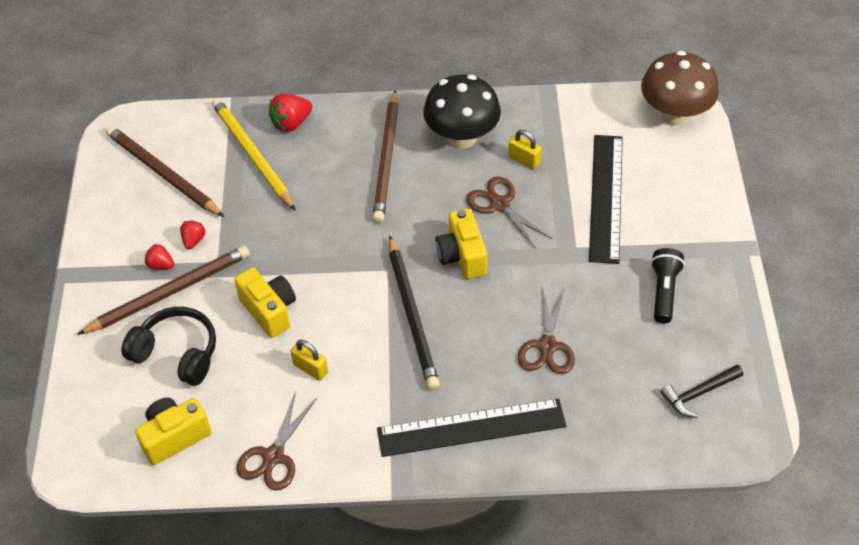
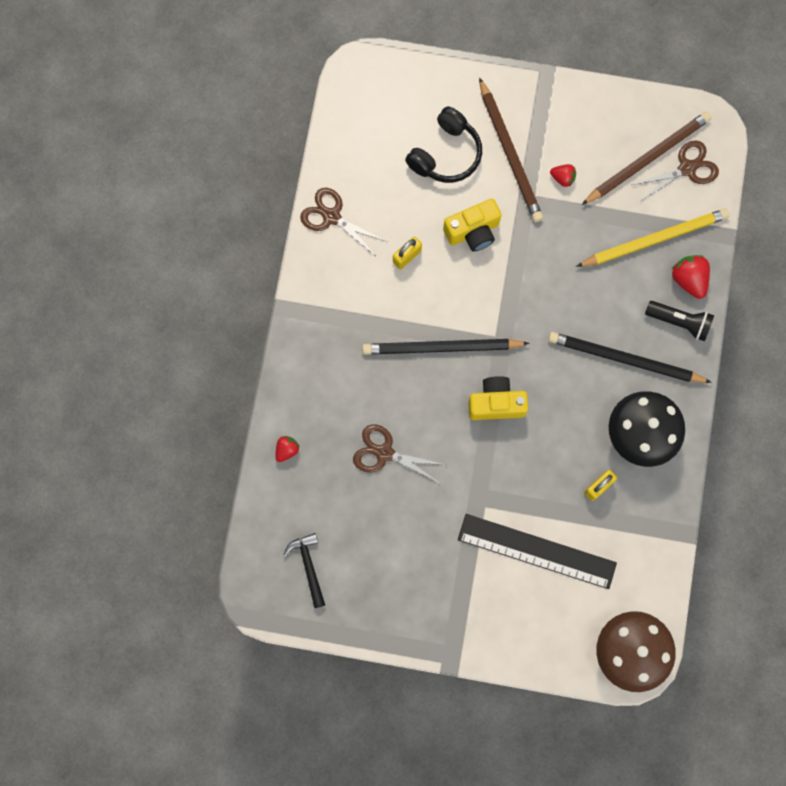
camera: 100 degrees right, 25 degrees up
(160, 265) = (541, 149): red strawberry -> red strawberry (287, 450)
(174, 437) = (367, 145): yellow camera -> none
(387, 159) = (625, 360): brown pencil -> black pencil
(471, 427) = (321, 372): black ruler -> none
(499, 204) = (548, 450): brown scissors -> brown scissors (687, 168)
(664, 291) = (418, 571): black flashlight -> black flashlight (679, 322)

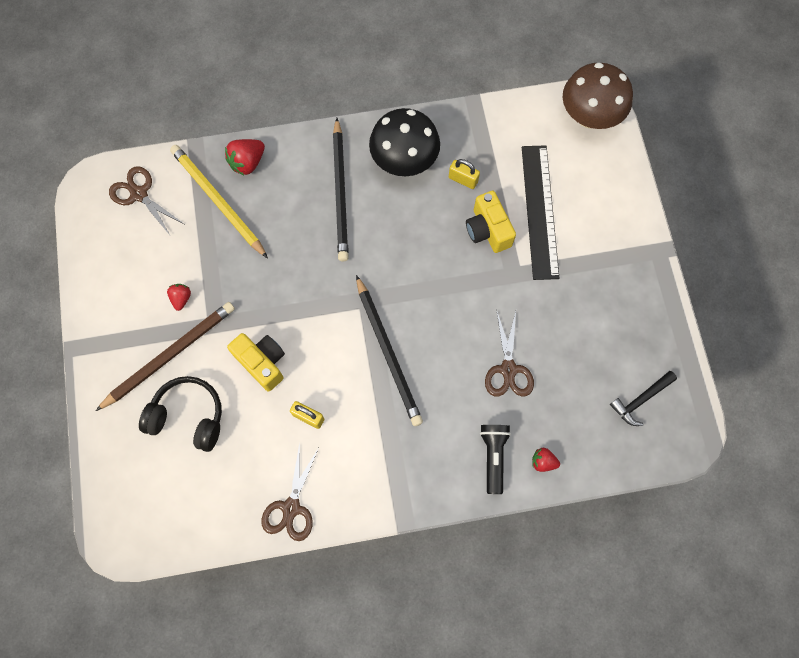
camera: 110 degrees left, 5 degrees down
(496, 403) = (422, 287): yellow camera -> yellow camera (488, 230)
(647, 159) = (140, 230): brown pencil -> none
(679, 322) = (290, 159): black flashlight -> black flashlight (493, 456)

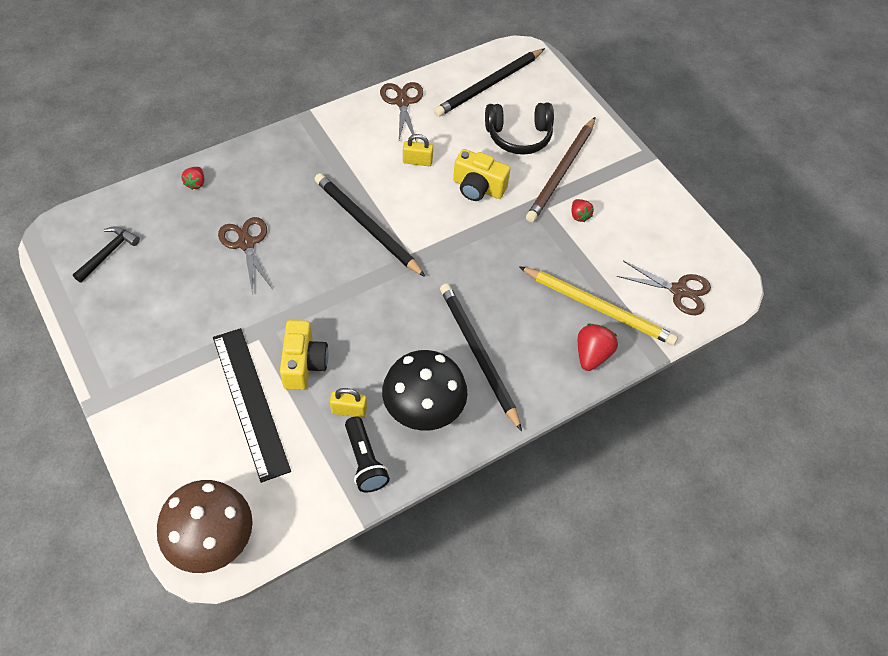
camera: 155 degrees right, 15 degrees down
(183, 503) = (489, 85): none -> black pencil
(488, 230) = (304, 364): yellow camera -> yellow camera turned 45 degrees clockwise
(493, 456) = (242, 175): black flashlight -> black flashlight (365, 461)
(543, 462) = (196, 183): red strawberry -> red strawberry turned 105 degrees clockwise

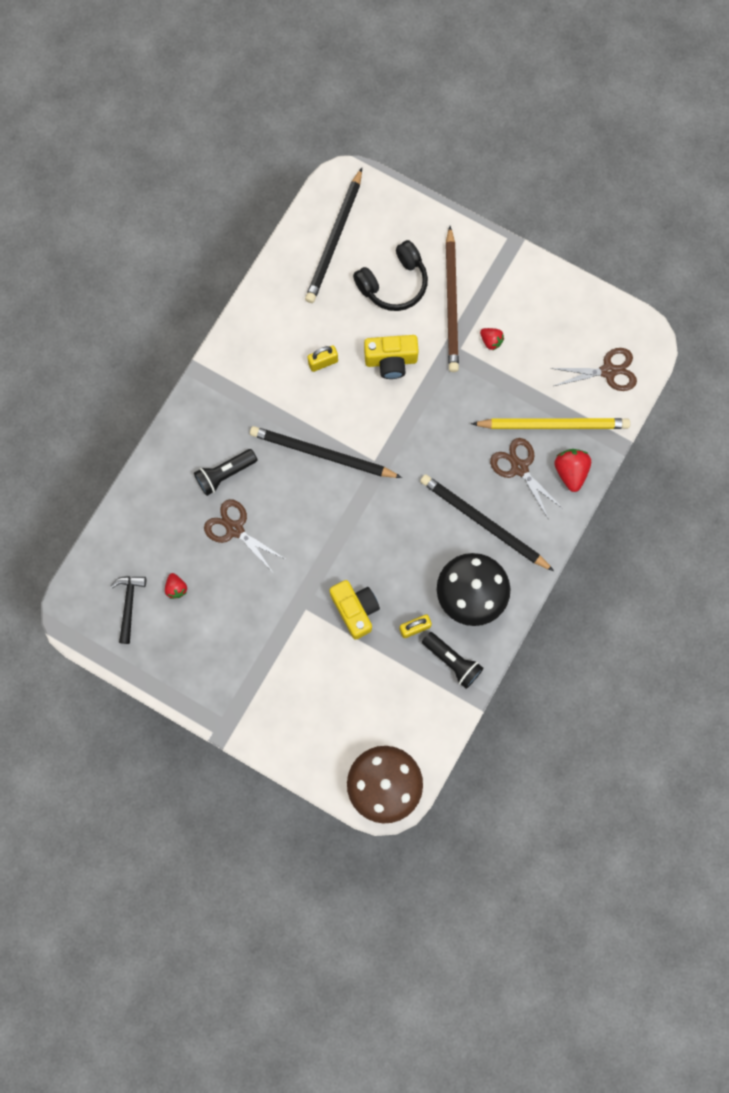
camera: 25 degrees left, 20 degrees up
(196, 183) = (150, 495): red strawberry -> red strawberry (176, 588)
(250, 402) = (336, 665): black ruler -> none
(271, 199) = (225, 474): none -> black flashlight
(402, 102) = (270, 304): brown scissors -> brown scissors (519, 468)

